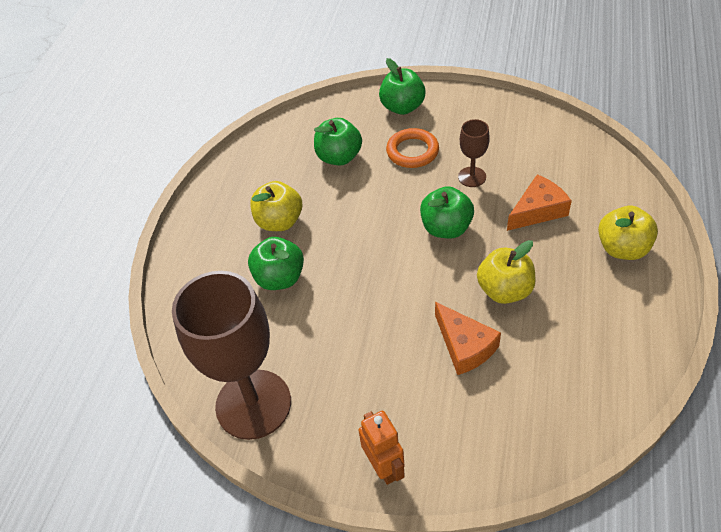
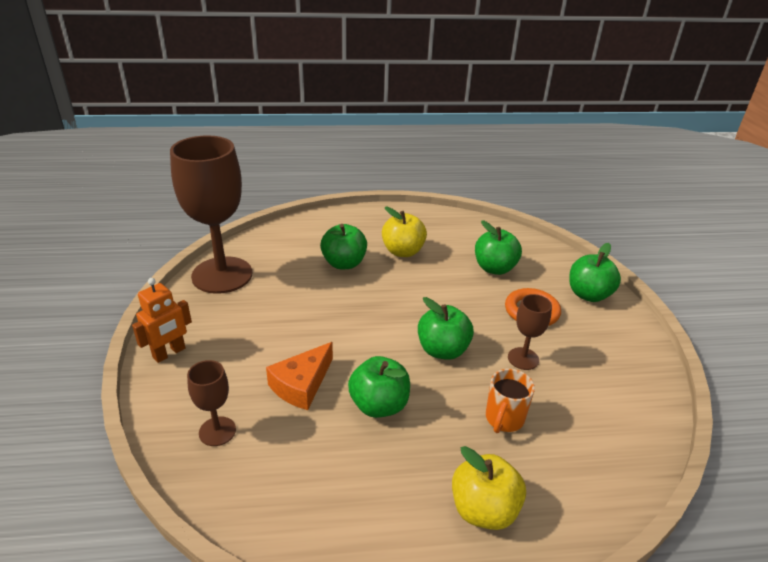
camera: 65 degrees right, 15 degrees down
(504, 290) = (379, 405): yellow apple -> green apple
(511, 424) = (217, 431): none -> brown goblet
(538, 210) = (504, 419): orange cheese -> orange mug

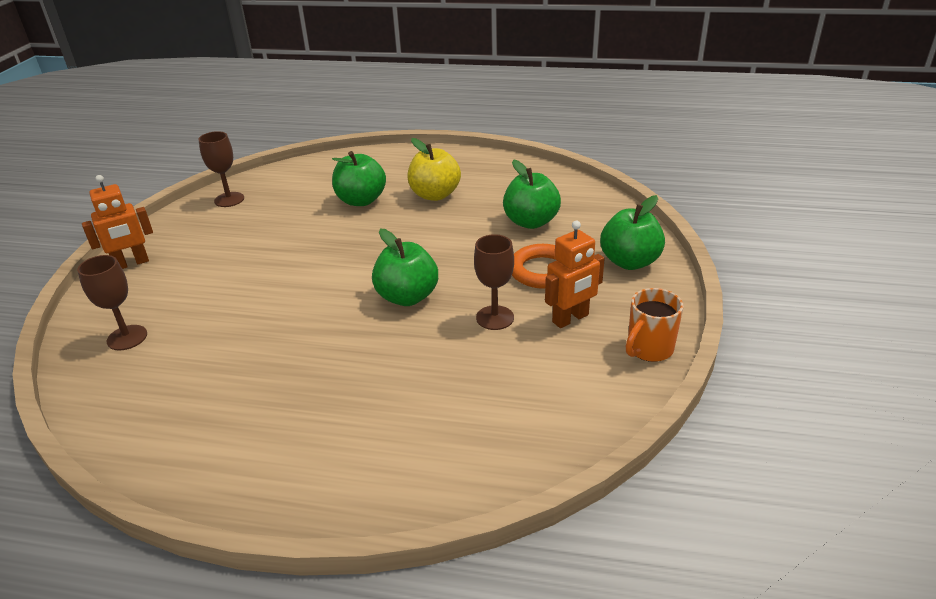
camera: 20 degrees right, 0 degrees up
(222, 275) = (229, 199): brown goblet -> brown goblet, size x0.45
(301, 385) = (235, 309): orange cheese -> none
(379, 405) = (299, 339): green apple -> none
(483, 509) = (337, 456): yellow apple -> none
(504, 419) = (426, 374): orange mug -> orange mug (649, 349)
(579, 350) = (570, 319): none -> orange robot

